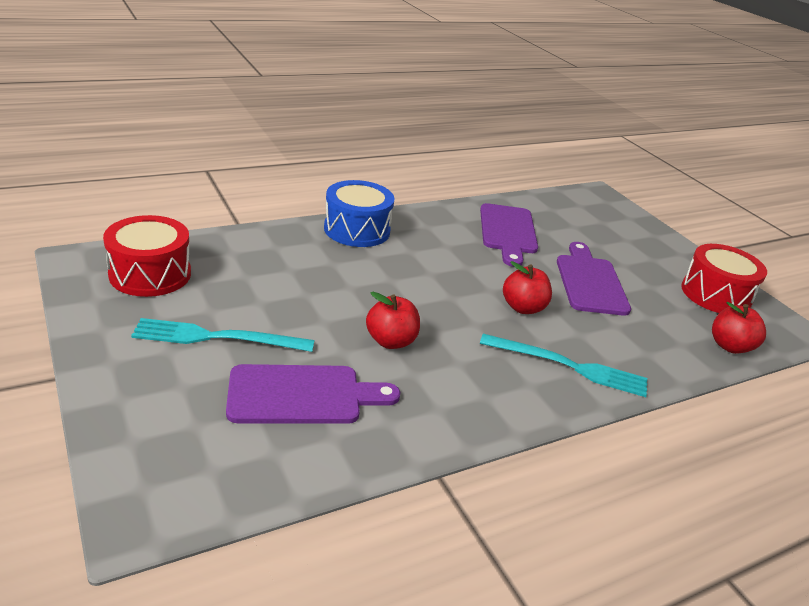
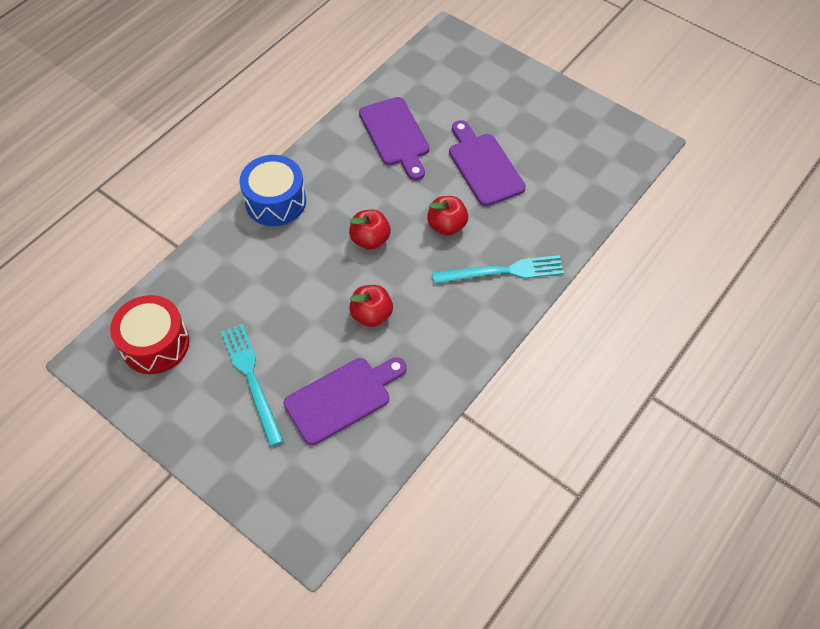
camera: 20 degrees left, 25 degrees up
(217, 337) = (251, 379): turquoise fork -> turquoise fork turned 90 degrees clockwise
(715, 295) = (581, 129): red drum -> none
(730, 346) = (606, 187): red apple -> red apple (370, 239)

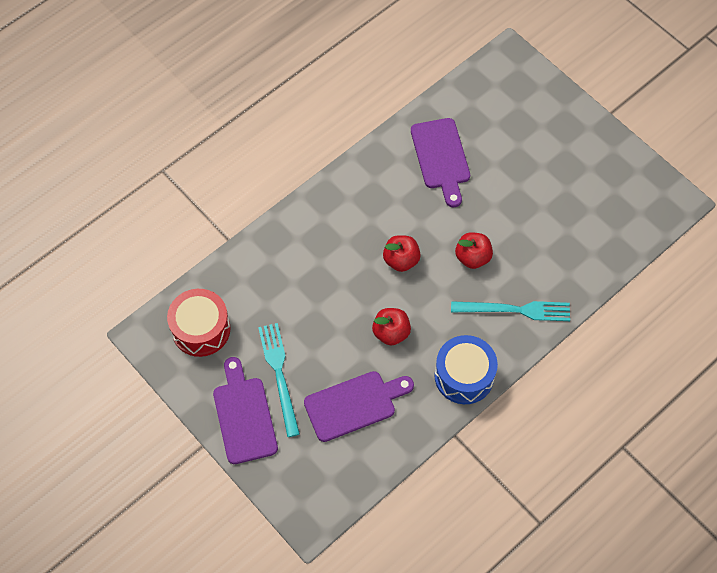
camera: 10 degrees right, 5 degrees up
(275, 201) = (321, 209): blue drum -> blue drum (464, 376)
(484, 166) = (518, 202): purple cutting board -> purple cutting board (244, 416)

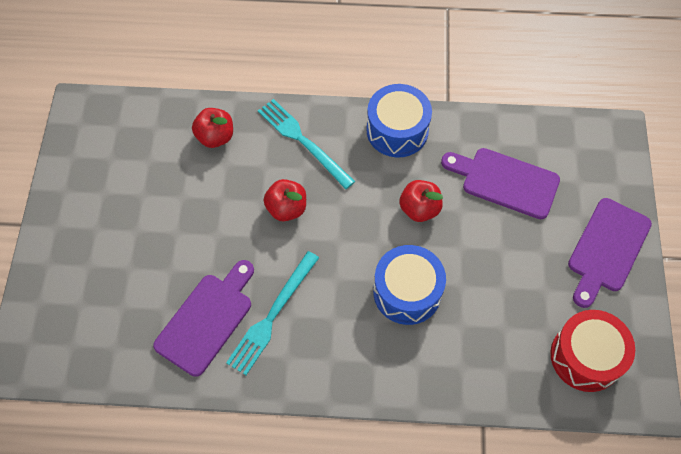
camera: 135 degrees left, 0 degrees up
(279, 375) = (547, 256): turquoise fork -> turquoise fork (272, 315)
(344, 273) = (407, 292): none -> blue drum
(401, 260) = (347, 259): red apple -> red apple (215, 137)

